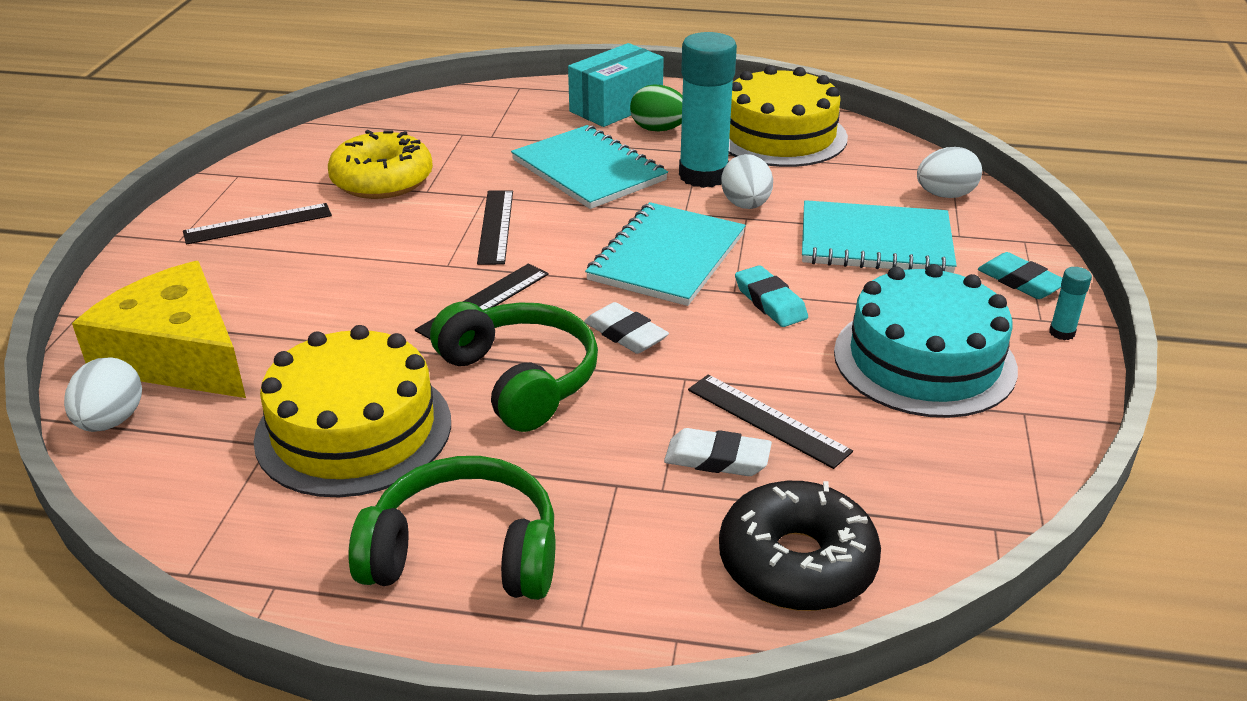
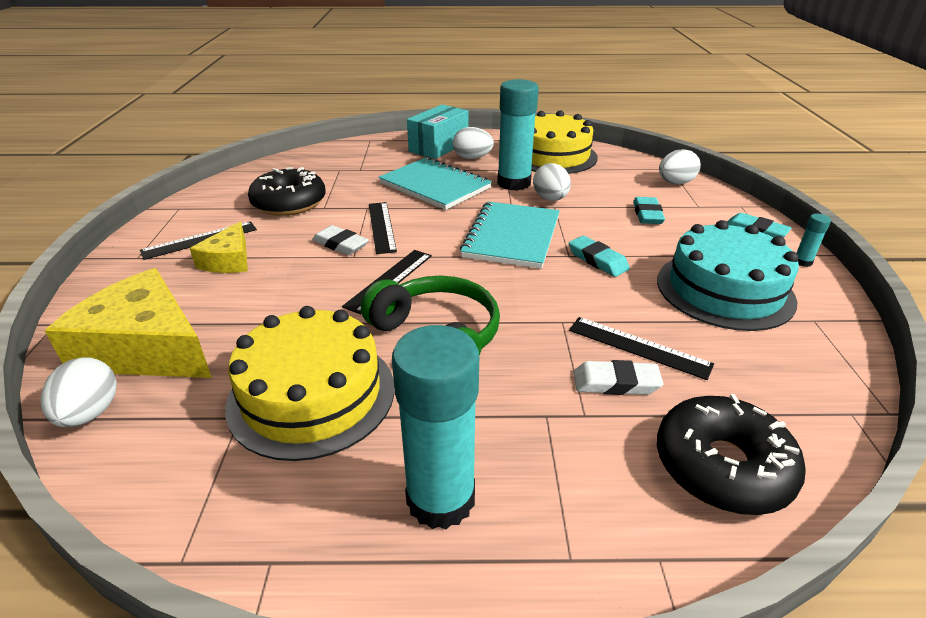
camera: 10 degrees left, 0 degrees up
(289, 255) = (229, 260): none -> yellow cheese
(382, 180) = (289, 203): yellow donut -> black donut
(464, 553) = (440, 499): green headphones -> turquoise glue stick
(625, 334) = (504, 293): white eraser -> white eraser (340, 244)
(658, 129) = (472, 158): green egg -> white egg
(875, 242) = (647, 214): turquoise notebook -> turquoise eraser

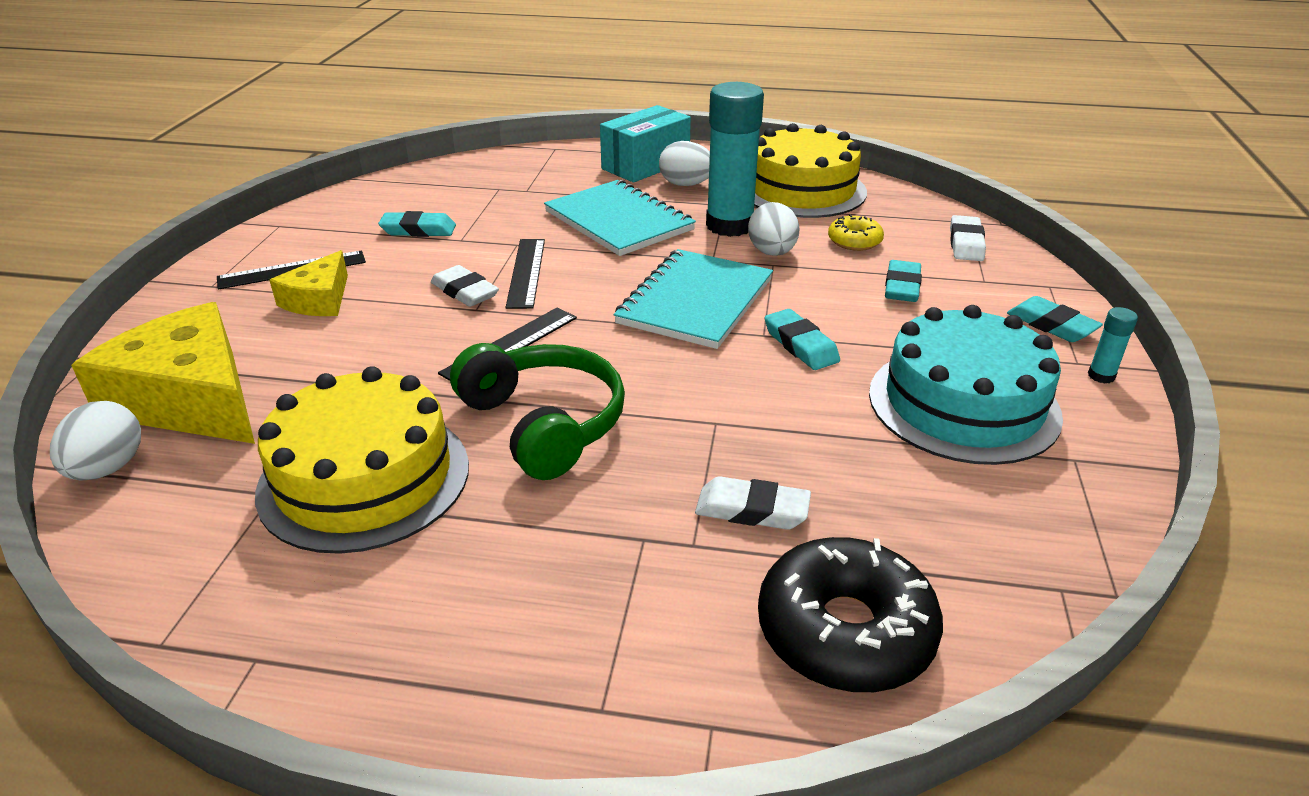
camera: 10 degrees right, 0 degrees up
(289, 203) = (418, 230): black donut -> turquoise eraser
(440, 499) = (473, 619): turquoise glue stick -> none
(602, 187) = (854, 241): none -> yellow donut
(638, 347) = (804, 467): black ruler -> none
(675, 183) = (966, 243): white egg -> white eraser

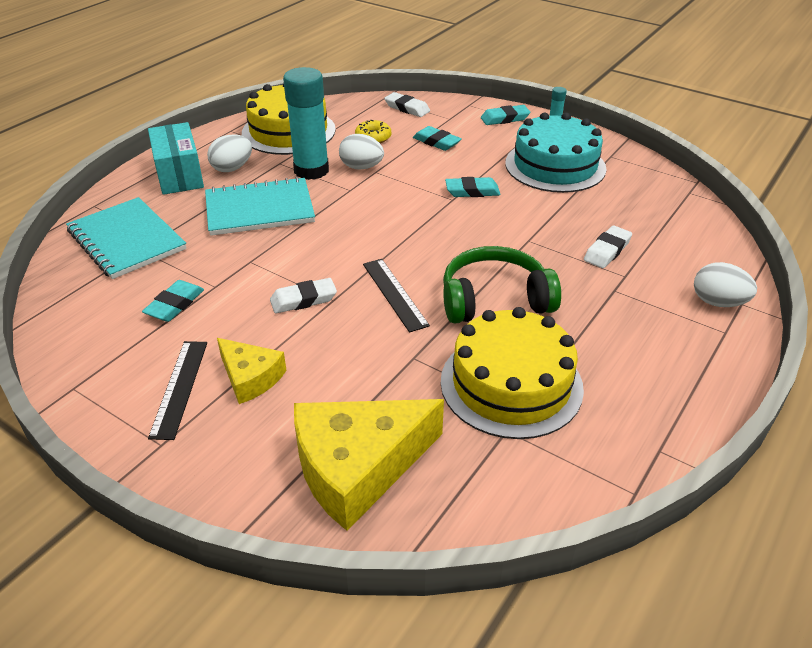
camera: 65 degrees left, 5 degrees up
(108, 468) = (429, 521): white egg -> white egg (718, 302)
(526, 272) = (299, 266): black ruler -> none
(695, 301) = (397, 210): turquoise notebook -> turquoise notebook (127, 240)
(845, 631) = (697, 251): black donut -> none

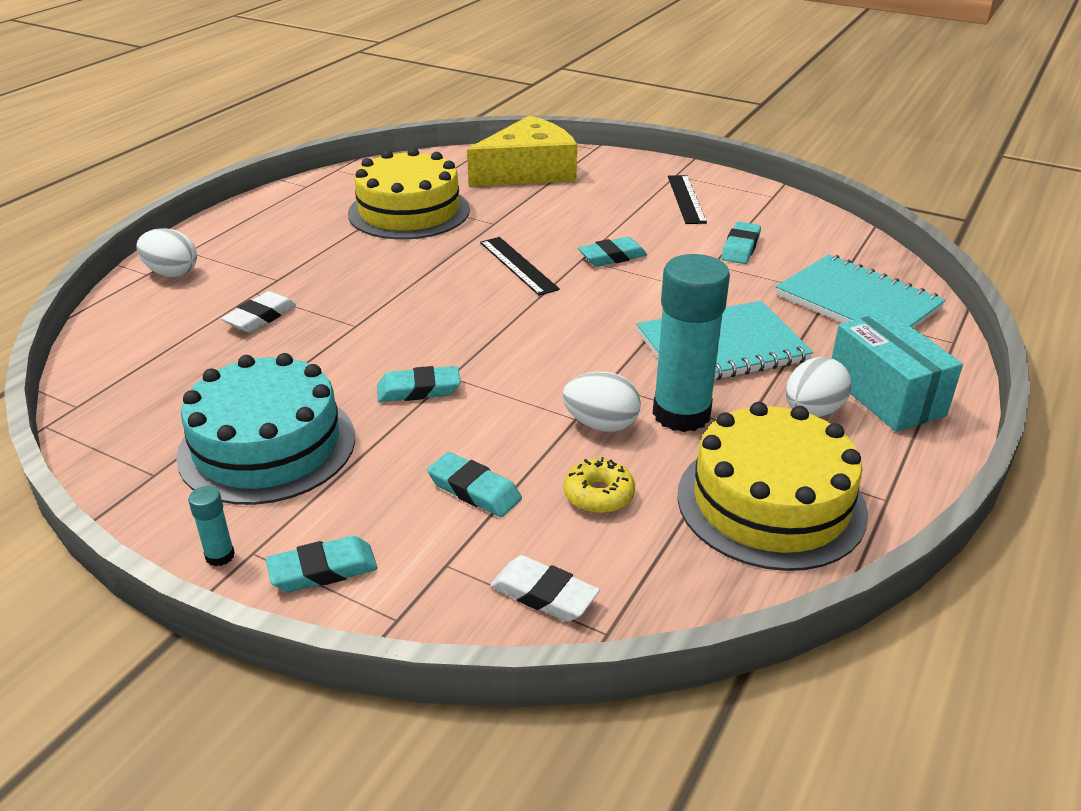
camera: 175 degrees right, 5 degrees down
(250, 377) = (632, 206): yellow cheese -> none
(303, 300) = (612, 257): white eraser -> turquoise eraser
(494, 300) = (411, 265): green headphones -> none

